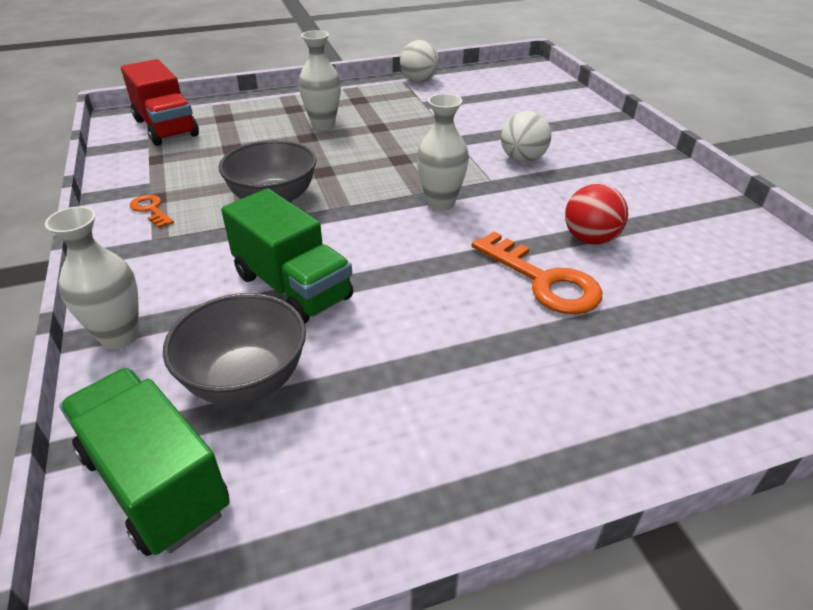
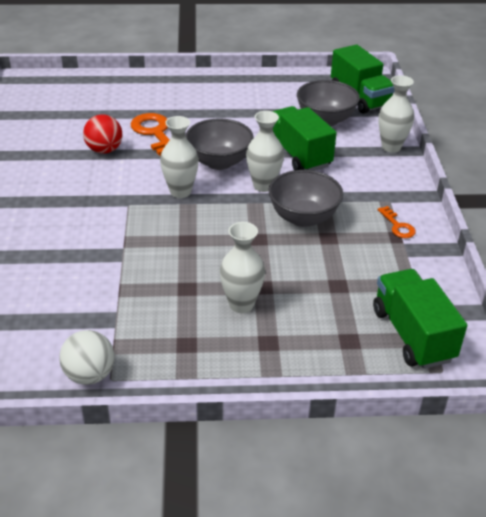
camera: 165 degrees left, 0 degrees up
(166, 128) = (412, 335): red truck -> green truck
(335, 229) = (263, 186): none -> white vase
(413, 251) = (219, 162): none -> grey bowl
(522, 159) = (84, 220): white ball -> none

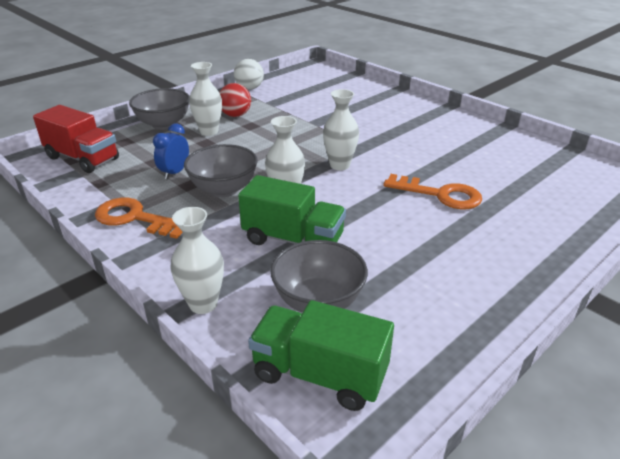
camera: 140 degrees right, 5 degrees down
(104, 150) = (445, 165): red ball -> red ball (235, 115)
(219, 162) = (349, 198): grey bowl -> grey bowl (163, 124)
(329, 259) = (175, 173): none -> blue clock
(397, 226) = (135, 218): orange key -> orange key, size x1.92
(412, 335) = (82, 158): green truck -> red truck

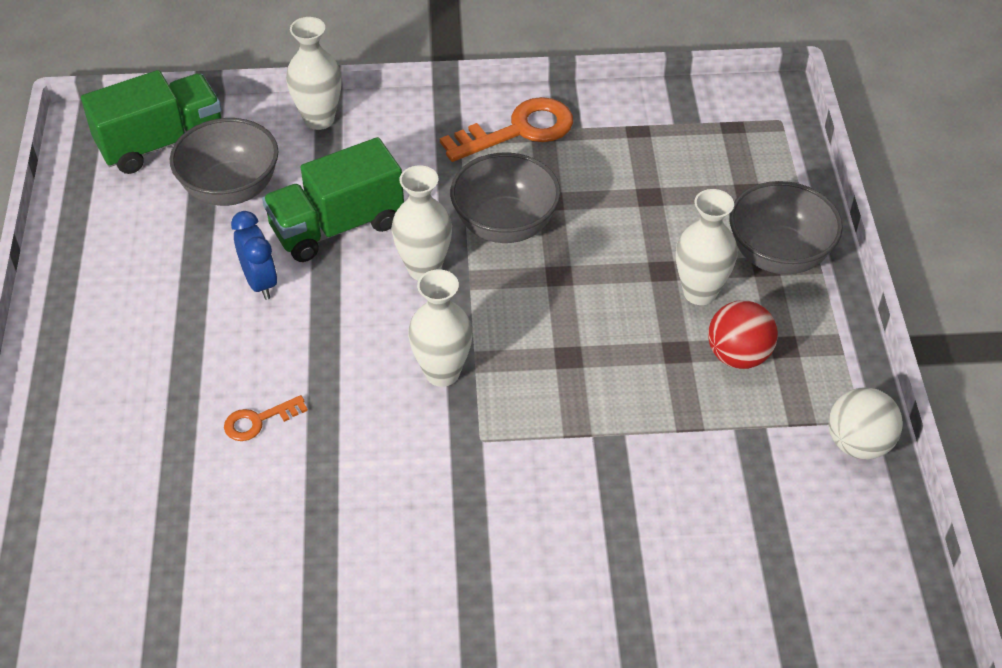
camera: 130 degrees right, 15 degrees up
(82, 158) = (727, 138): red truck -> none
(175, 173) = (597, 202): blue clock -> blue clock (260, 282)
(440, 194) = (259, 421): orange key -> orange key, size x0.52

